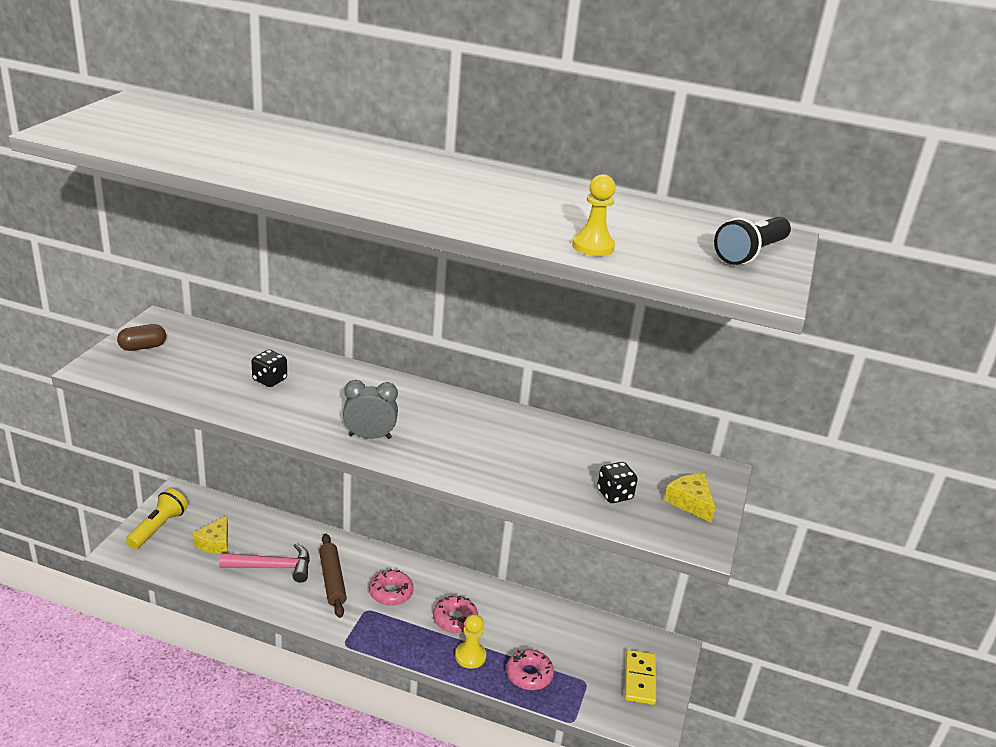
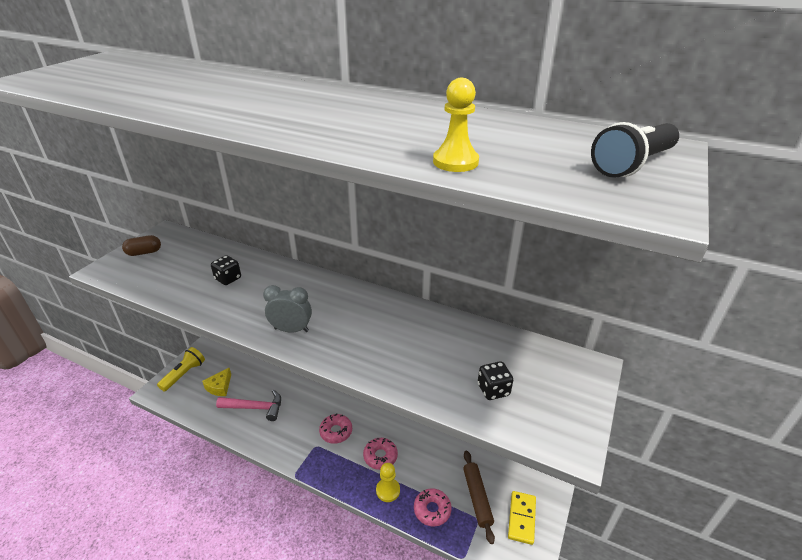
camera: 10 degrees right, 5 degrees up
(332, 580) = (295, 420): brown rolling pin -> brown rolling pin (477, 498)
(690, 502) = (563, 399): yellow cheese -> none

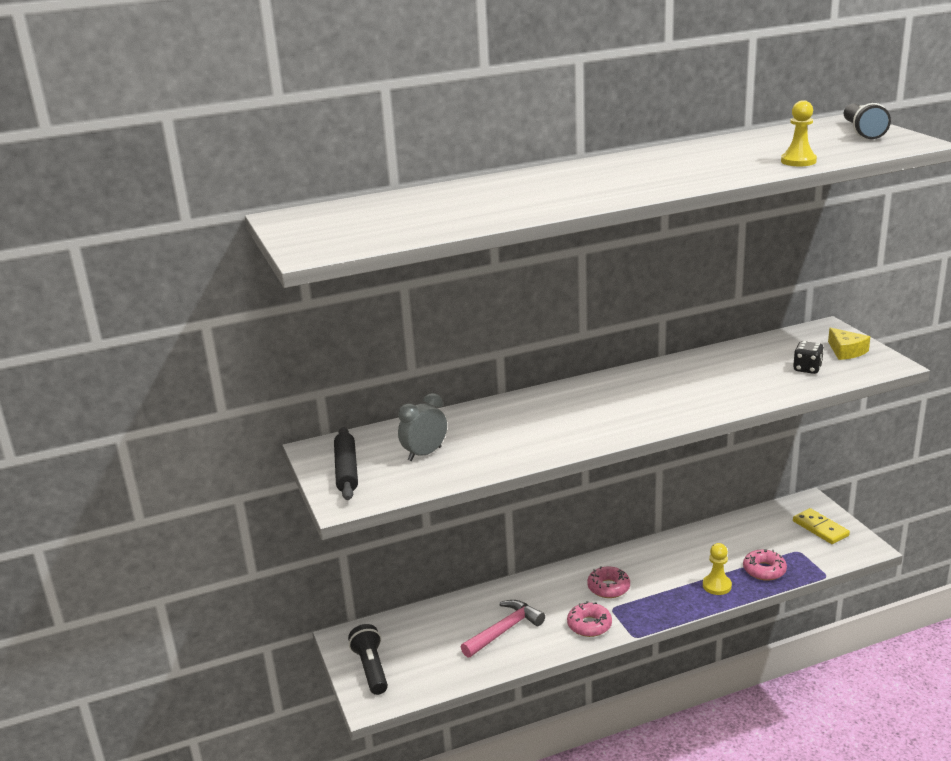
camera: 45 degrees left, 10 degrees down
(144, 252) = (346, 470): brown capsule -> black rolling pin
(184, 374) = (371, 668): yellow flashlight -> black flashlight
(219, 387) = (434, 646): yellow cheese -> yellow cheese (846, 351)
(228, 279) = (485, 434): black dice -> none
(291, 330) = (622, 424): grey clock -> grey clock (425, 454)
(380, 456) = (672, 573): pink donut -> pink donut (589, 625)
(477, 498) = (777, 541): brown rolling pin -> none

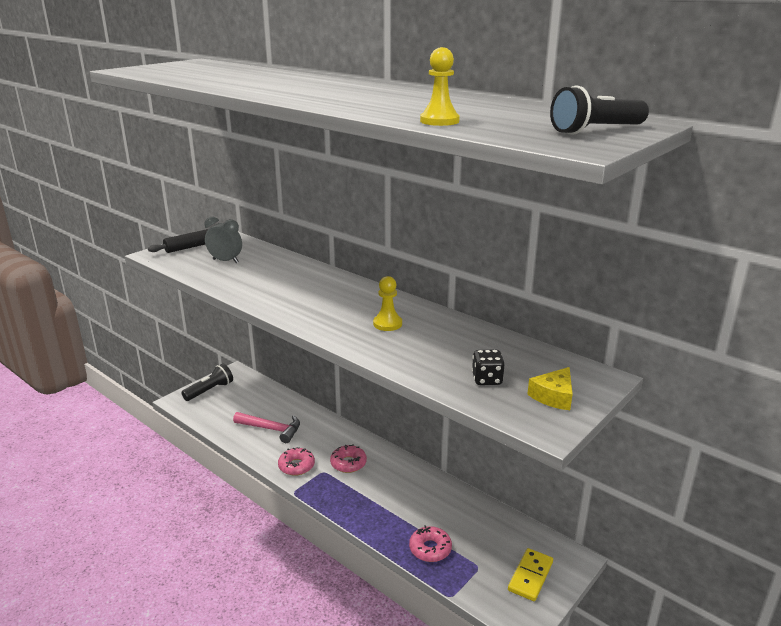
camera: 60 degrees right, 0 degrees up
(717, 586) = (387, 523): yellow pawn -> yellow pawn (387, 324)

